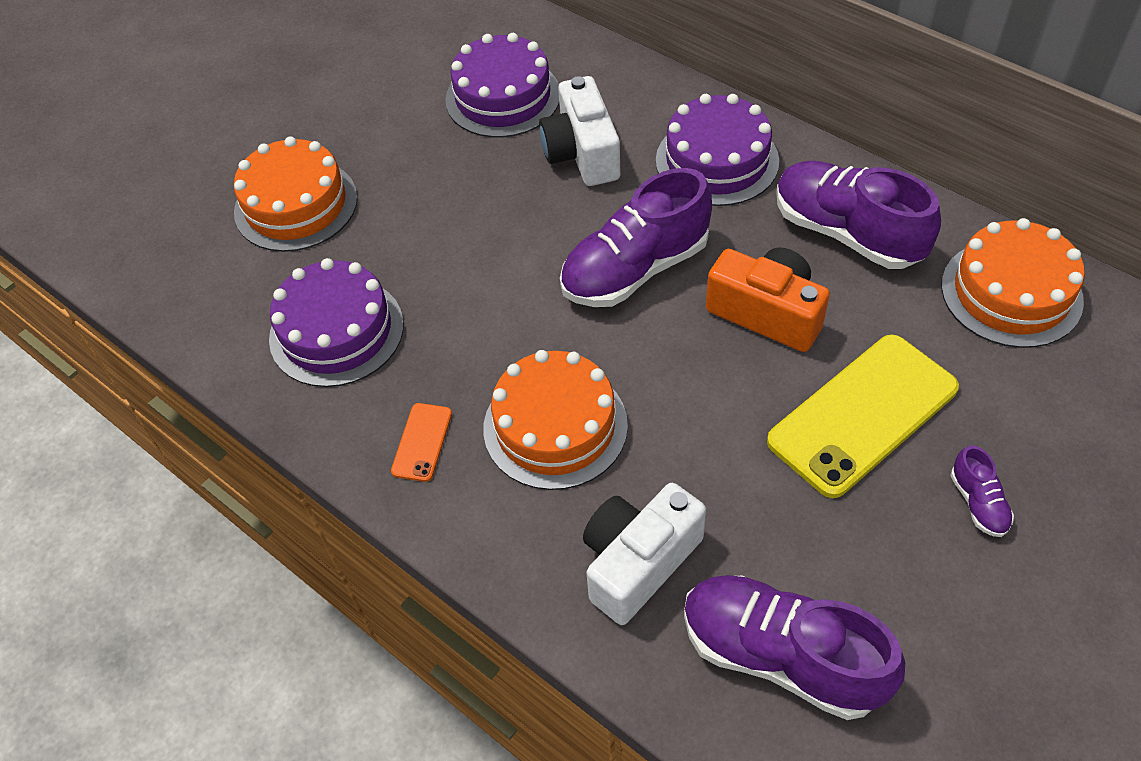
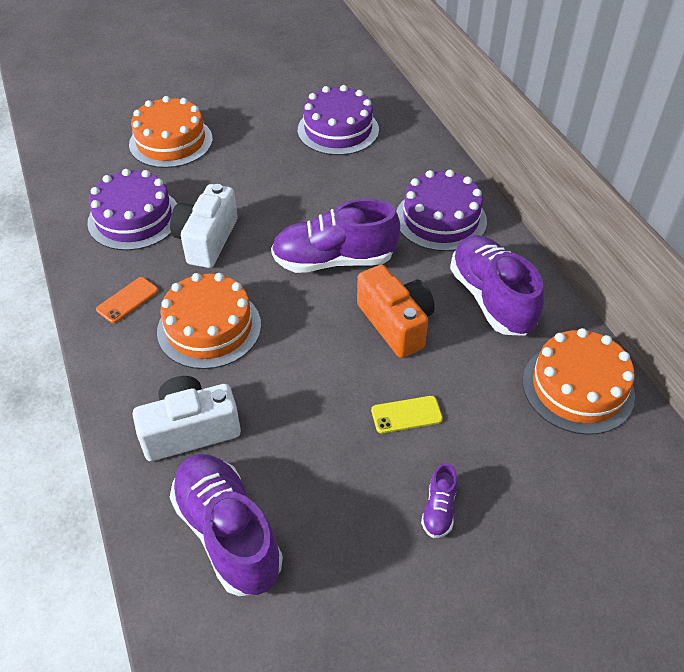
camera: 25 degrees right, 5 degrees down
(582, 153) = (358, 180): white camera -> white camera (206, 240)
(862, 415) = (406, 415): yellow phone -> yellow phone, size x0.45

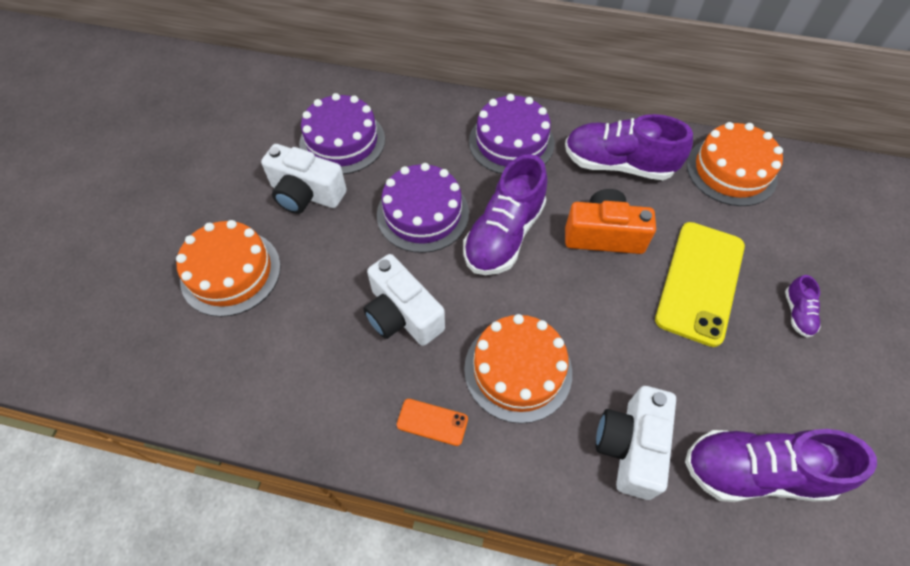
camera: 55 degrees left, 10 degrees up
(127, 300) = (432, 422): orange phone -> orange phone turned 60 degrees counterclockwise
(134, 218) = (319, 361): purple cake -> purple cake (423, 214)
(270, 139) = (306, 194): none -> white camera
(406, 415) = (700, 282): yellow phone -> yellow phone, size x2.24
(439, 509) = (797, 313): purple shoe -> purple shoe turned 45 degrees clockwise

